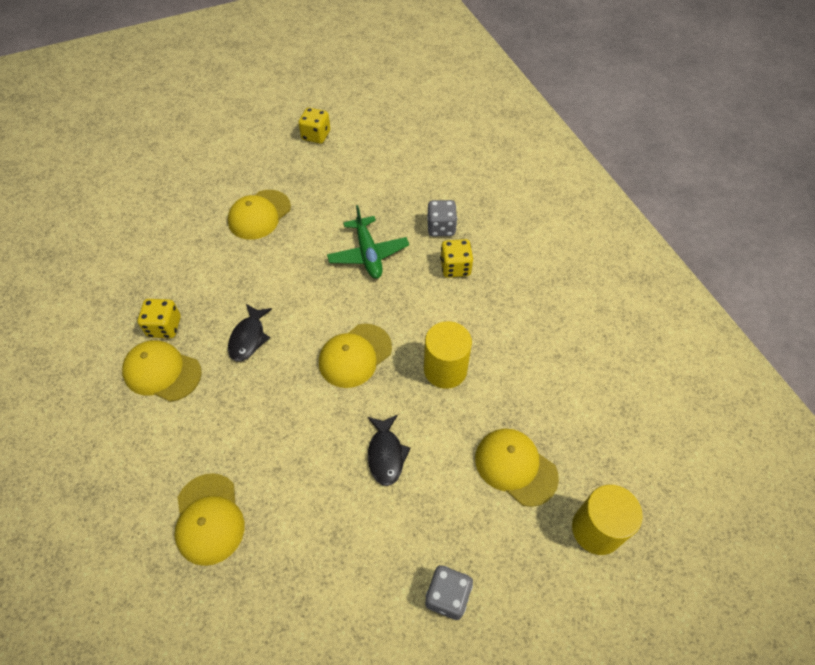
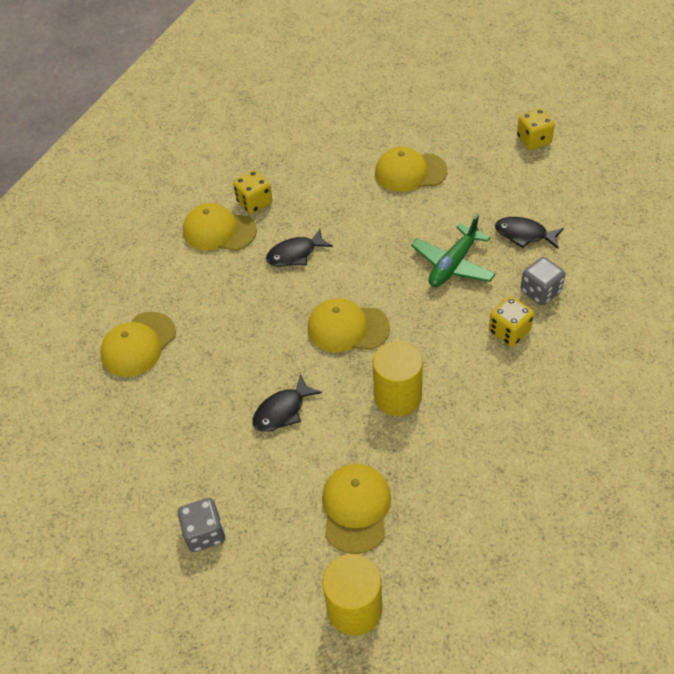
camera: 55 degrees right, 5 degrees down
(162, 372) = (219, 231): yellow cap -> yellow cap turned 60 degrees counterclockwise
(387, 200) = (524, 235): none -> black fish

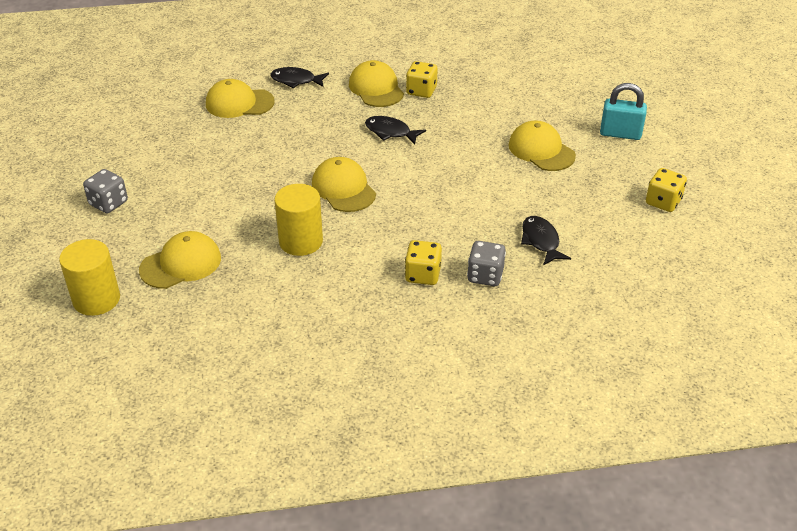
camera: 50 degrees right, 10 degrees down
(282, 411) = (238, 191): black fish -> black fish (296, 80)
(431, 116) = (620, 134): none -> turquoise padlock
(453, 264) = (464, 215): green plane -> none

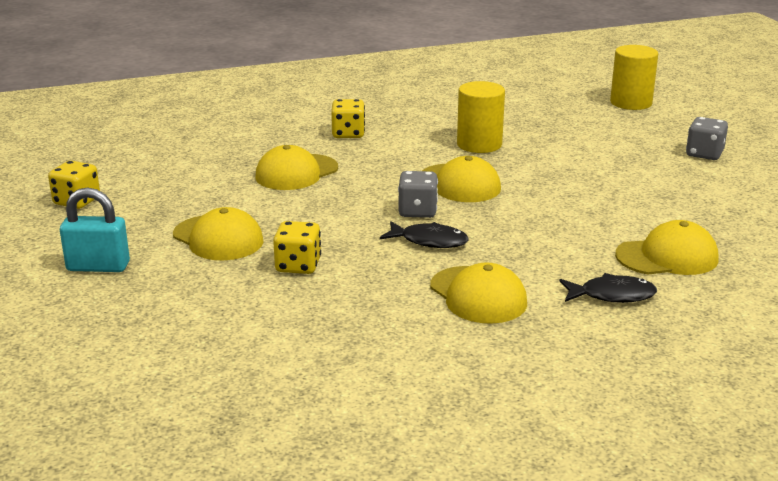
camera: 170 degrees right, 15 degrees down
(181, 264) = (581, 124): yellow cap -> yellow cap (296, 172)
(421, 91) = (404, 298): yellow dice -> yellow dice (298, 266)
(485, 276) = (287, 137): grey dice -> grey dice (417, 211)
(541, 241) = (229, 162): black fish -> none

